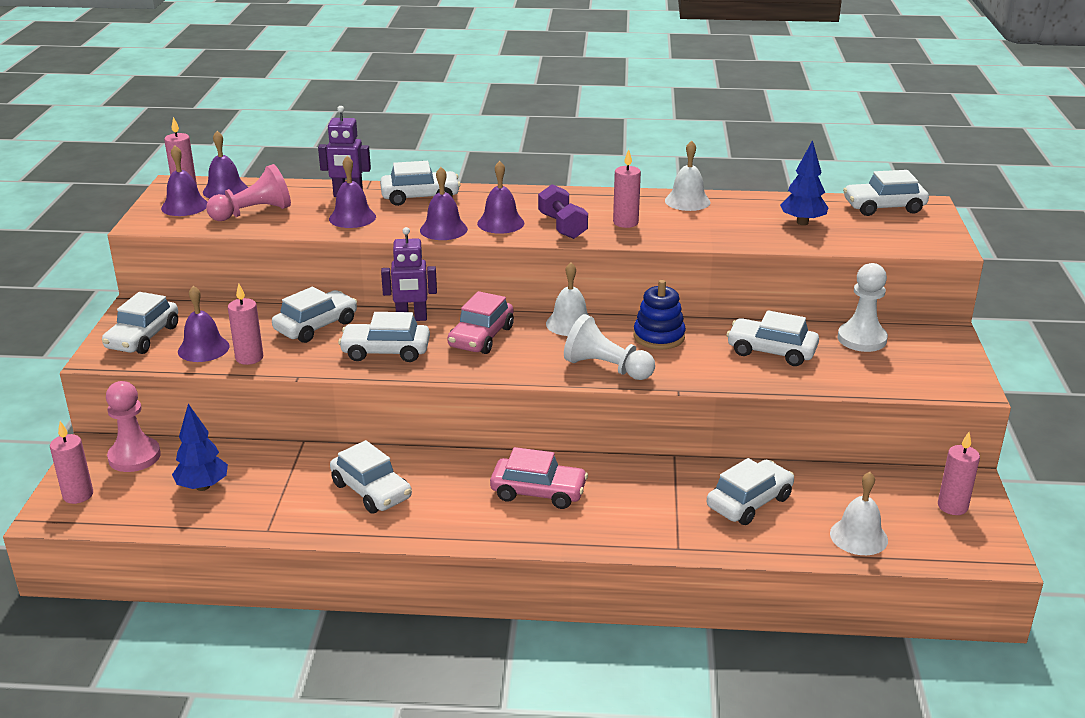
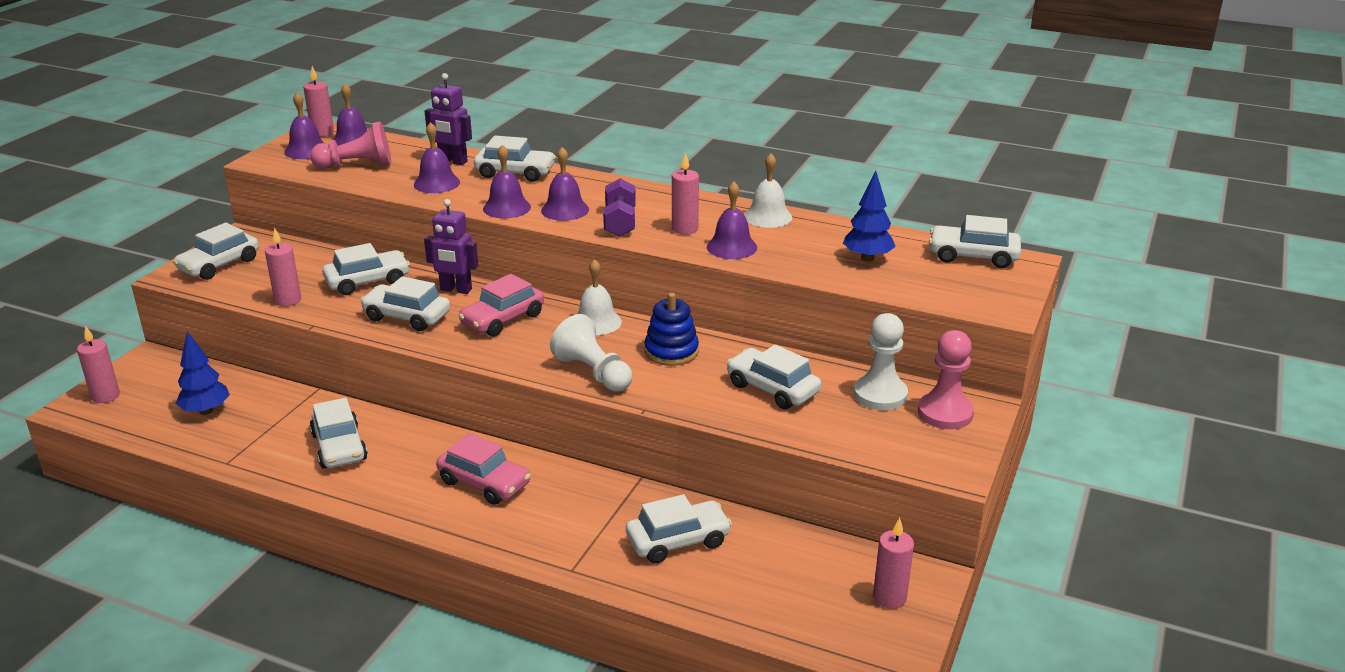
camera: 20 degrees right, 0 degrees up
(134, 457) = (174, 372): pink pawn -> pink pawn (945, 413)
(203, 348) = (258, 284): purple bell -> purple bell (731, 247)
(858, 536) = (762, 604): white bell -> none

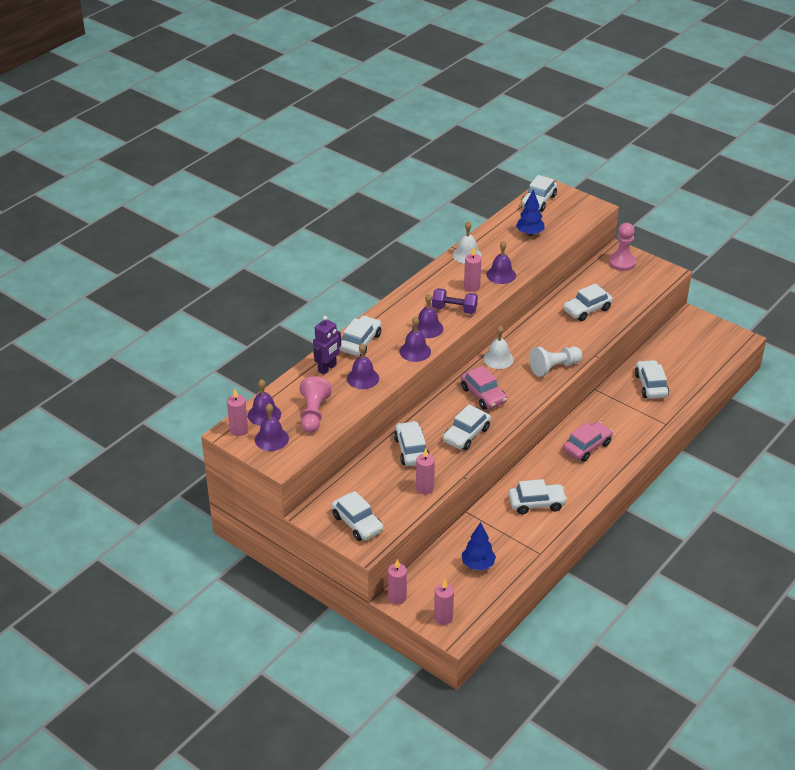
camera: 75 degrees left, 10 degrees up
(456, 290) = (438, 411): purple robot -> none
(671, 351) = (540, 336): blue stacking toy -> none
(880, 395) = (601, 277): white pawn -> none
(889, 597) = (702, 330): pink candle -> pink candle (397, 597)

